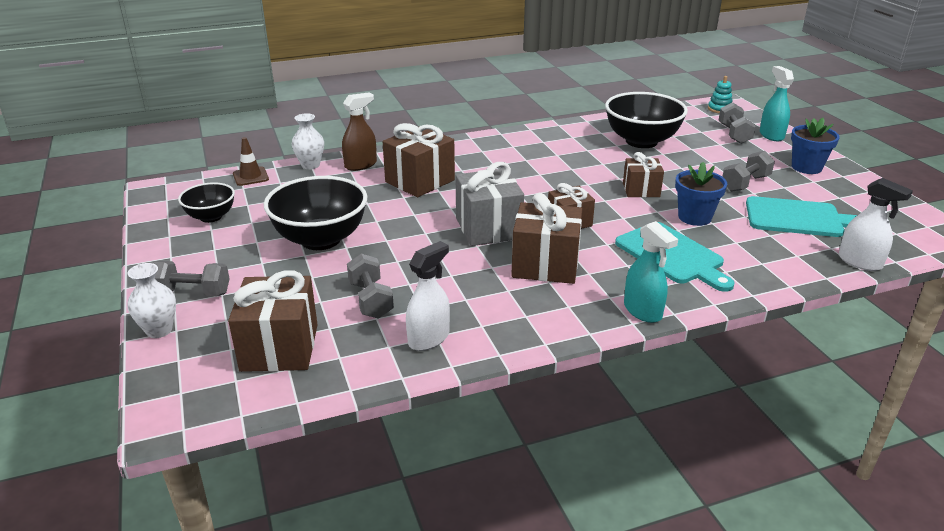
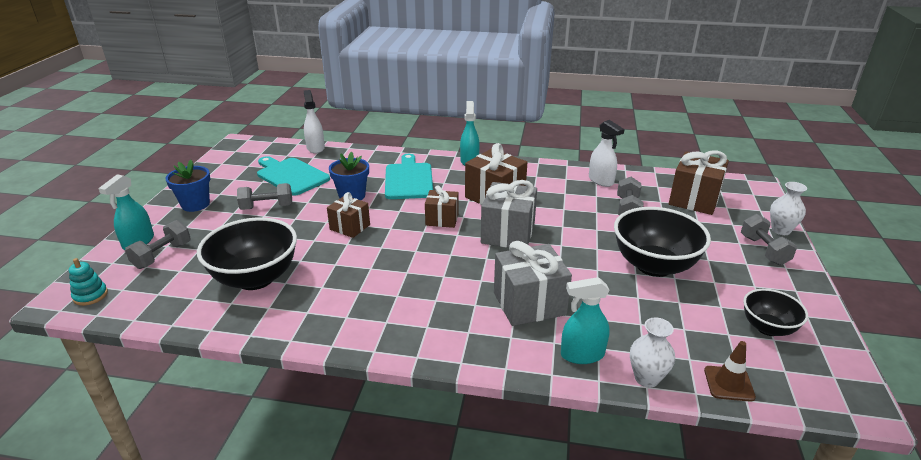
camera: 150 degrees left, 0 degrees up
(192, 292) = (763, 250): grey dumbbell -> grey dumbbell turned 45 degrees clockwise
(361, 165) = (582, 354): brown spray bottle -> turquoise spray bottle
(420, 181) = (529, 303): brown gift -> grey gift
(429, 338) = (601, 181): white spray bottle -> white spray bottle turned 105 degrees counterclockwise

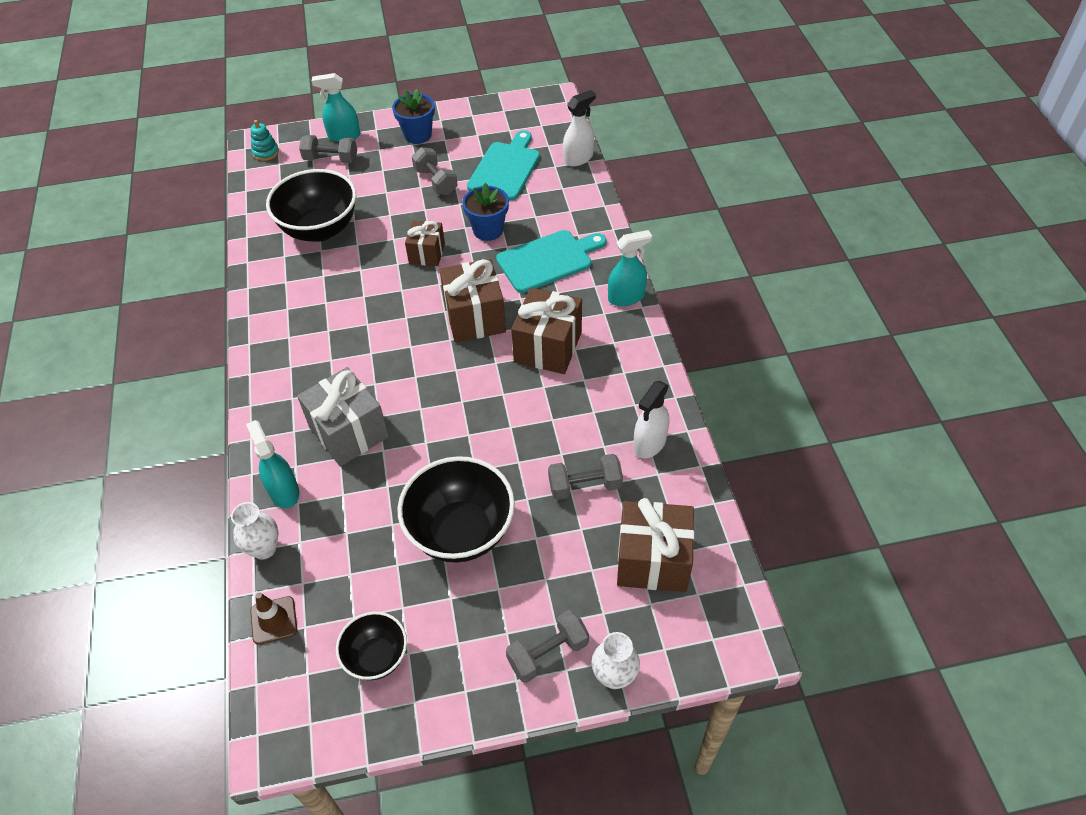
camera: 70 degrees right, 20 degrees up
(442, 219) = (475, 317): brown gift -> brown gift, size x1.63
(508, 233) = (471, 381): grey gift -> none

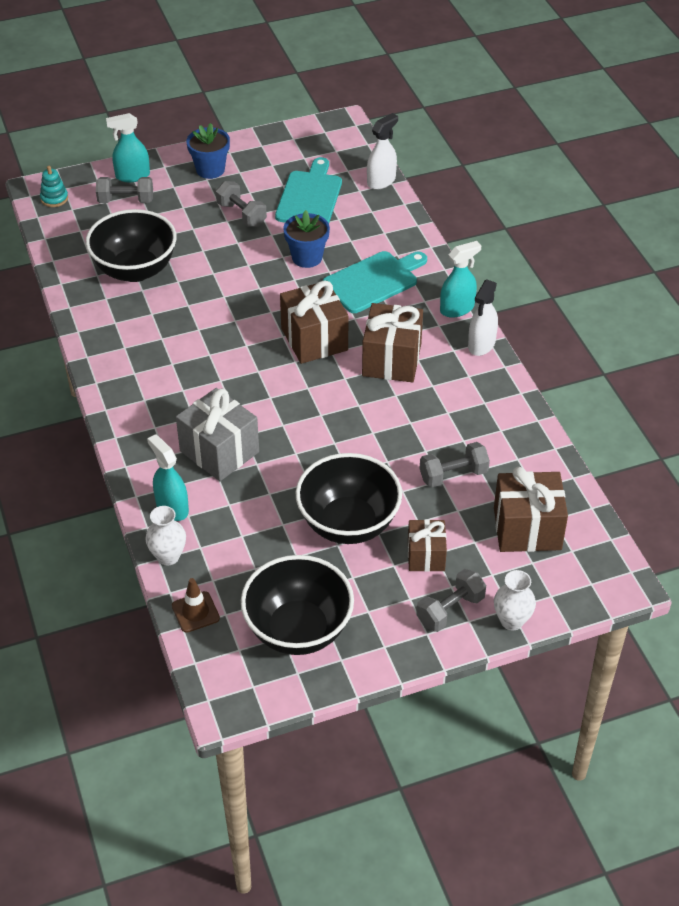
camera: 10 degrees left, 5 degrees down
(376, 657) = (298, 630): black bowl -> black bowl, size x1.76
(427, 253) = (251, 284): brown gift -> brown gift (426, 556)
(649, 443) = (505, 434): white spray bottle -> white spray bottle (481, 344)

